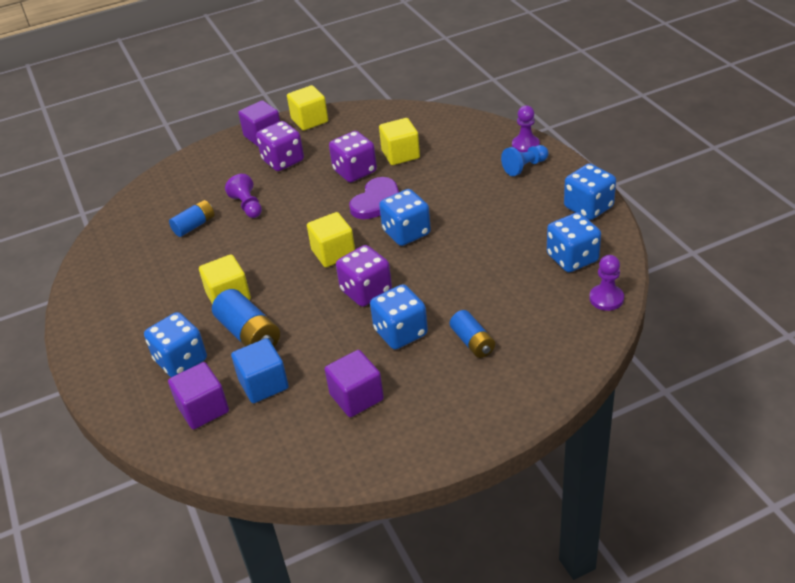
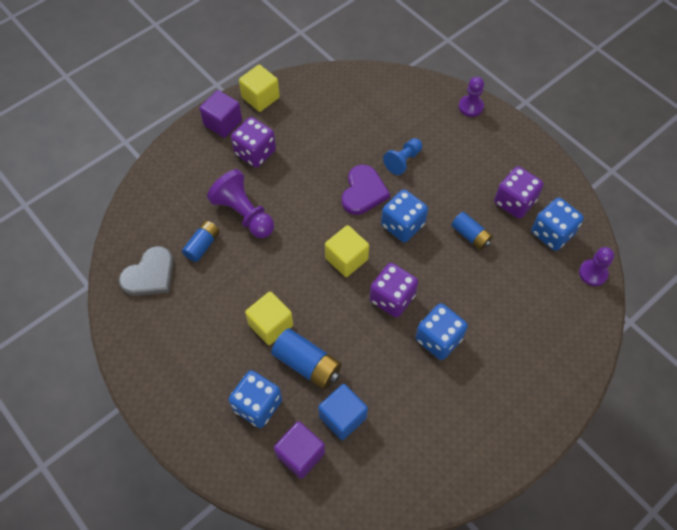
camera: 20 degrees left, 20 degrees up
(132, 242) = (150, 274): none -> grey heart
(247, 206) = (244, 213): purple pawn -> purple pawn, size x1.57
(355, 171) = (328, 157): purple dice -> purple dice (514, 202)
(356, 397) = (427, 415): purple cube -> none
(400, 154) = (363, 131): yellow cube -> none
(472, 342) = (501, 338): blue battery -> blue battery (470, 235)
(525, 167) = (478, 133): blue pawn -> blue pawn (403, 161)
(588, 207) = (547, 173): blue dice -> none

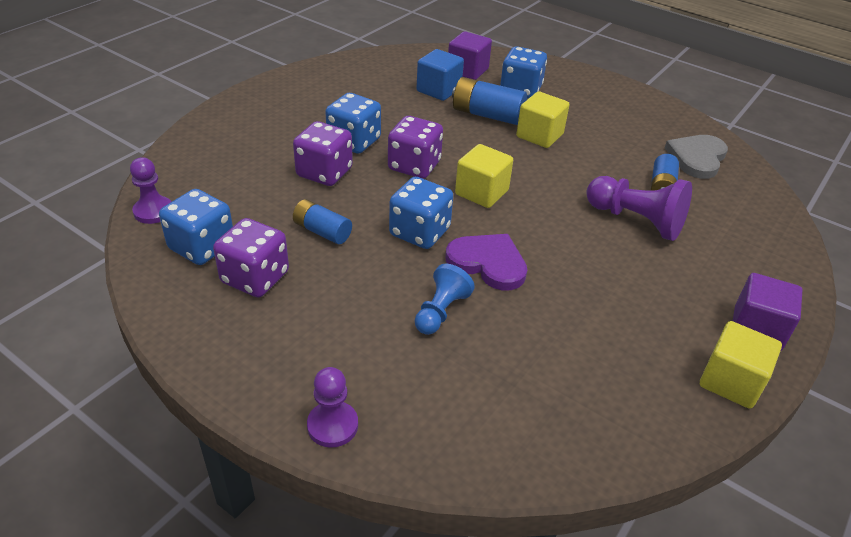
camera: 165 degrees right, 20 degrees down
(255, 152) = (675, 293): purple dice -> purple dice (324, 173)
(363, 192) = (488, 263): purple heart -> purple heart turned 120 degrees clockwise

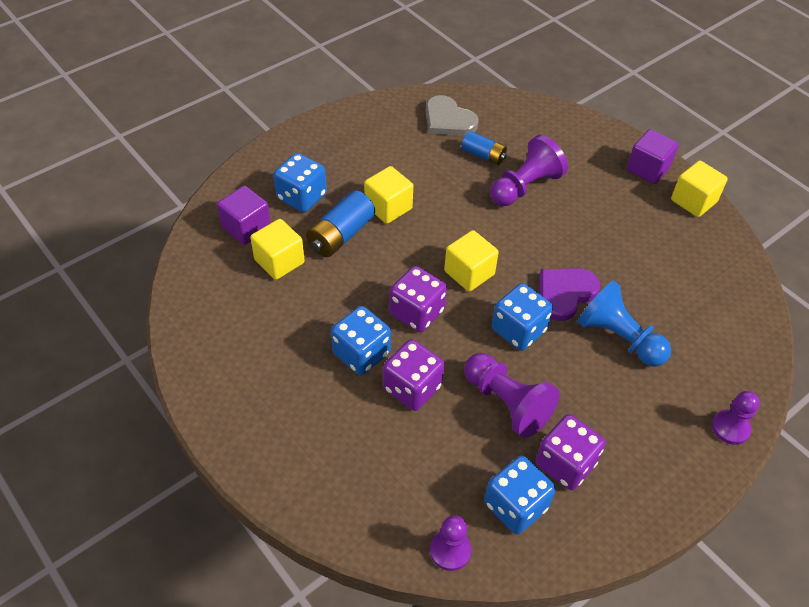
camera: 75 degrees left, 10 degrees up
(322, 231) = (507, 403): blue battery -> purple pawn
(439, 90) = (279, 261): blue cube -> yellow cube
(440, 311) = (619, 338): blue pawn -> blue pawn, size x1.57

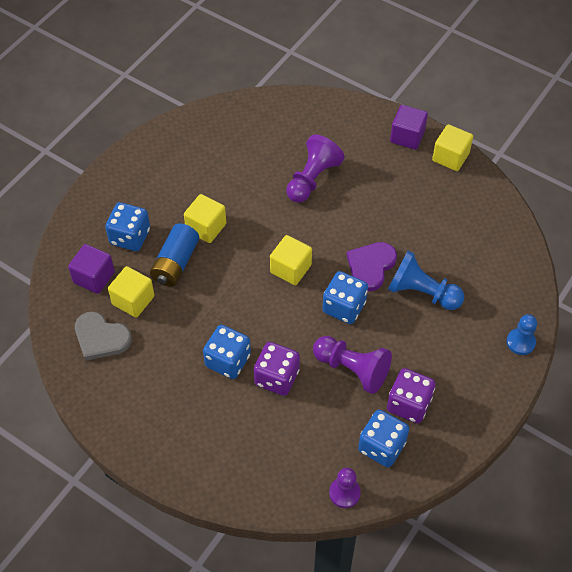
camera: 15 degrees left, 5 degrees up
(416, 312) = (260, 314): purple dice -> none
(448, 120) = (229, 131): grey heart -> grey heart (101, 338)
(483, 155) = (269, 158): blue battery -> none
(730, 428) = (520, 342): purple pawn -> blue pawn

